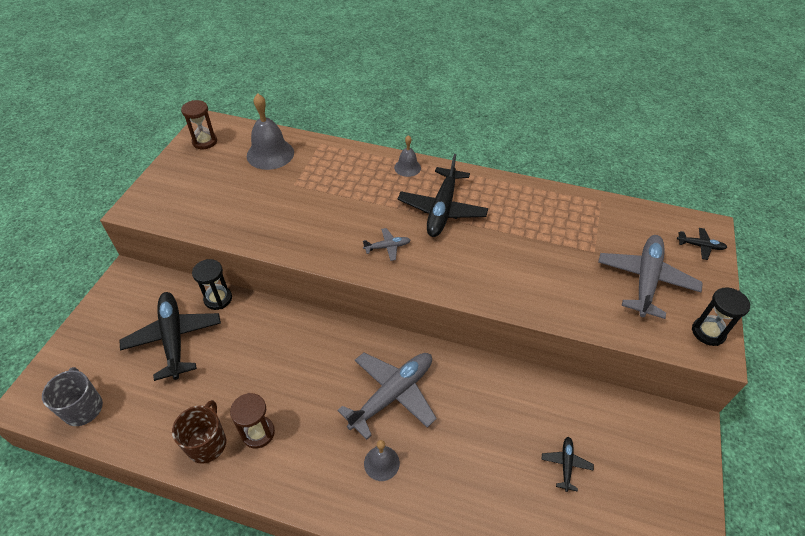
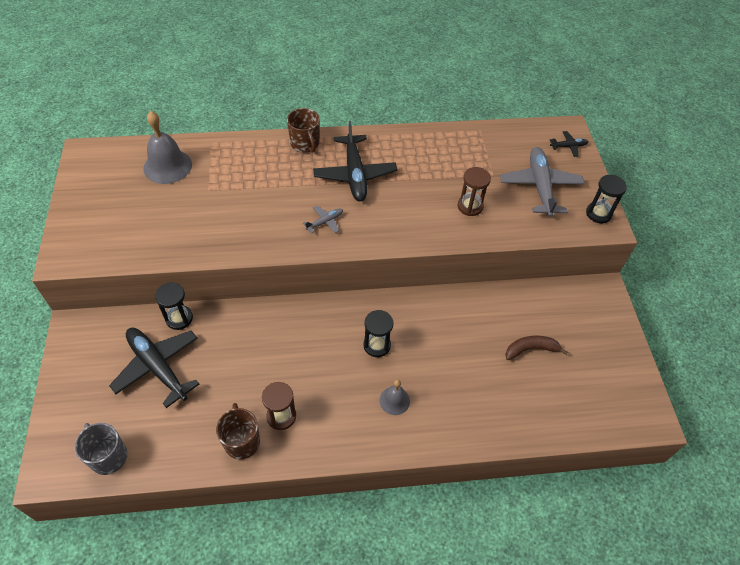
camera: 25 degrees left, 5 degrees up
(205, 142) = (92, 172): brown hourglass -> brown hourglass (470, 206)
(392, 394) = (377, 345): grey plane -> black hourglass
(407, 167) = (305, 144): grey bell -> brown mug
(566, 465) = (530, 349): black plane -> brown banana

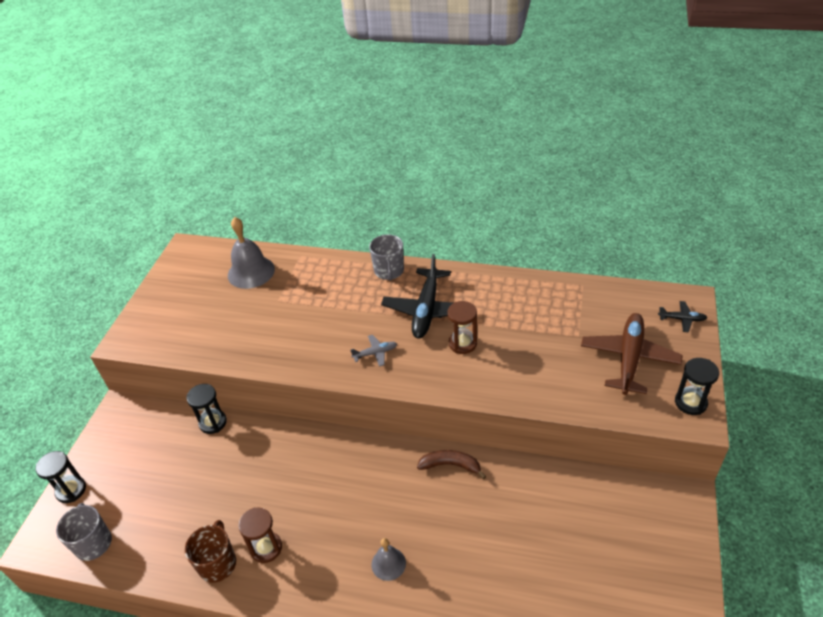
camera: 25 degrees right, 10 degrees down
(157, 367) = (173, 466): black plane -> none
(305, 144) = (389, 271): brown mug -> grey mug
(377, 345) = (393, 497): black hourglass -> black hourglass (71, 490)
(470, 206) = (537, 365): brown hourglass -> brown hourglass (462, 343)
(530, 349) = (567, 546): brown banana -> brown banana (450, 465)
(540, 186) = (629, 358): grey plane -> brown plane

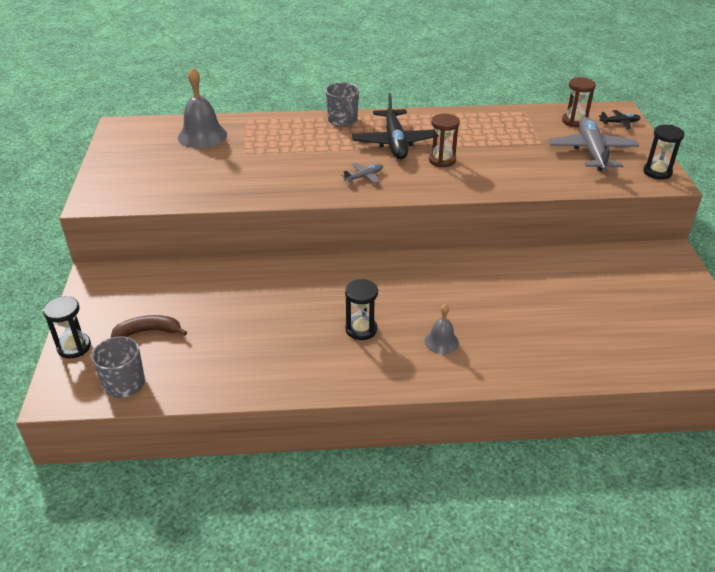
camera: 20 degrees left, 5 degrees down
(213, 423) = (206, 270): black hourglass -> black hourglass (361, 329)
(218, 563) = (271, 373): brown mug -> none
(266, 548) = (315, 353): brown hourglass -> brown hourglass (574, 121)
(450, 465) = (460, 264): brown banana -> brown banana (149, 331)
(629, 358) = (591, 152): brown plane -> grey plane

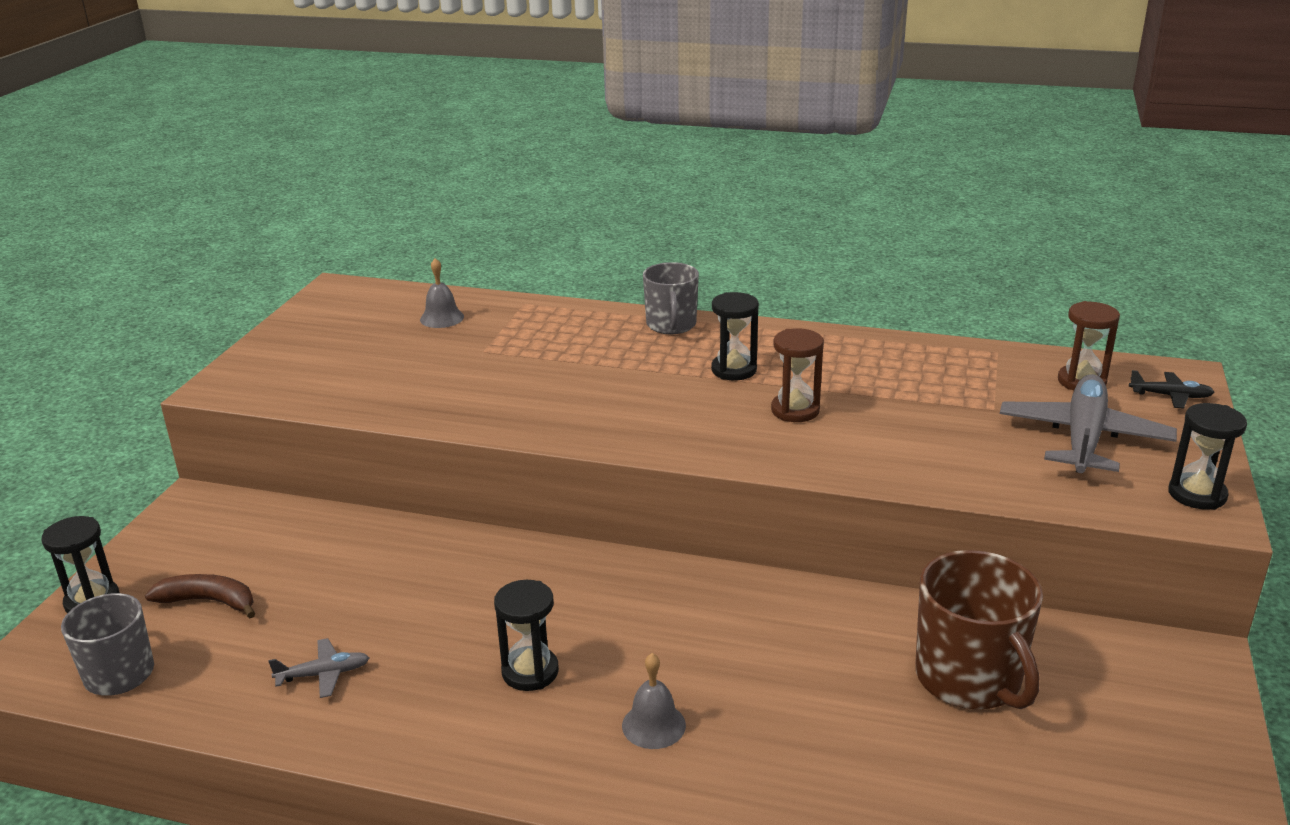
camera: 20 degrees right, 10 degrees down
(202, 136) = (442, 318): grey bell -> grey bell, size x0.56
(364, 177) = (645, 416): grey plane -> grey plane (323, 674)
(395, 142) = (734, 370): black plane -> black hourglass
(578, 285) = (970, 679): none -> brown mug

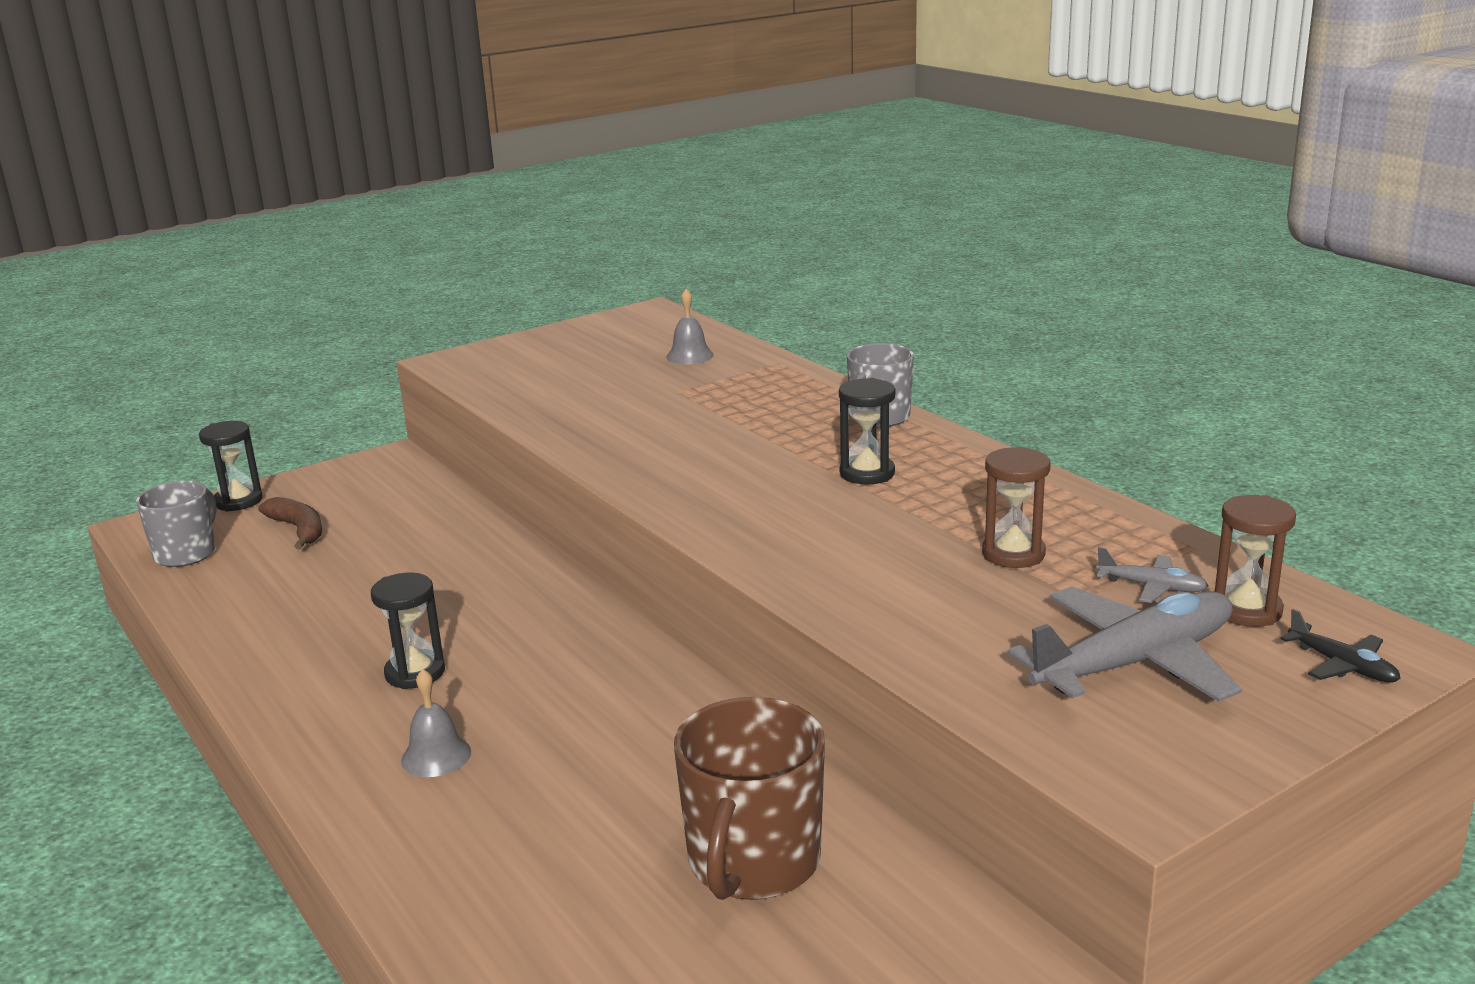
camera: 40 degrees right, 5 degrees down
(323, 674) = (289, 609): grey plane -> grey plane (1151, 587)
(795, 410) = (861, 527): brown hourglass -> brown hourglass (1013, 554)
(1197, 494) = (1169, 771): black hourglass -> none

